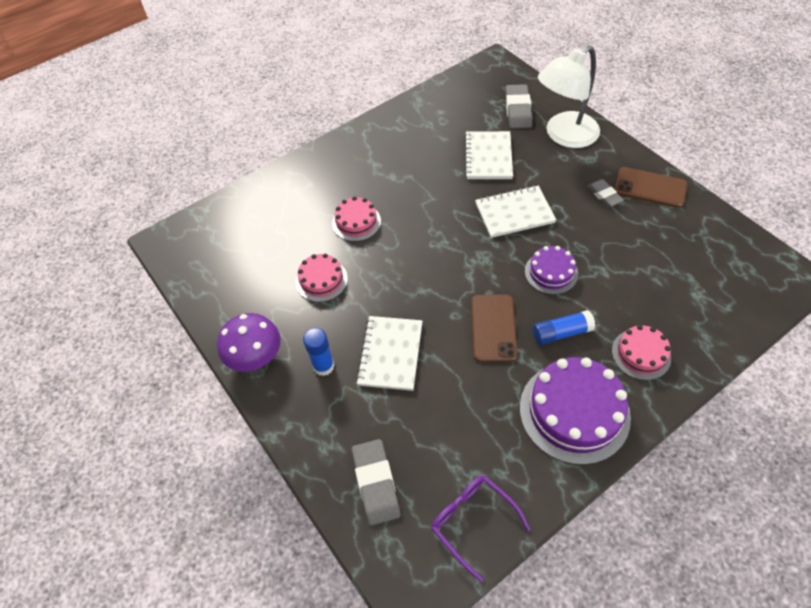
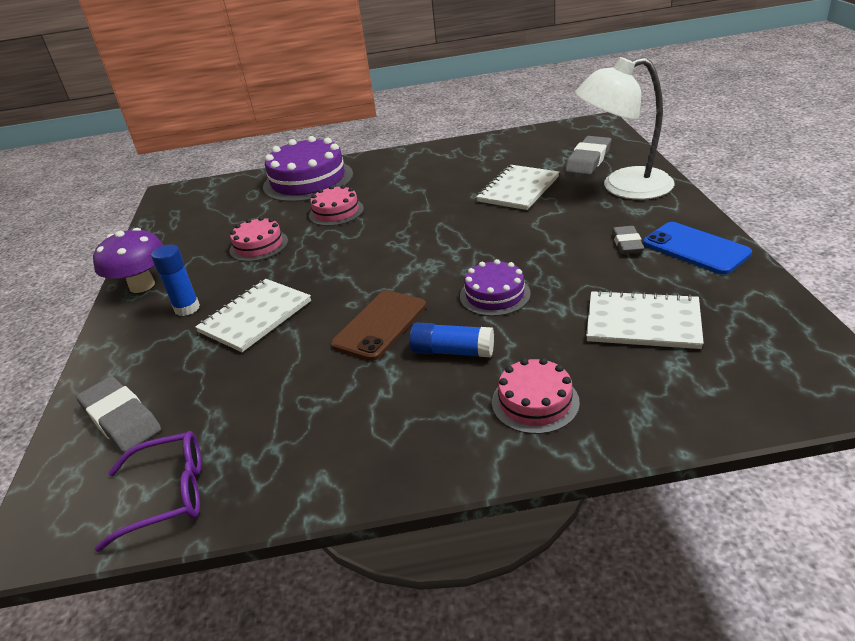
camera: 30 degrees right, 20 degrees down
(376, 483) = (121, 418): grey eraser -> grey eraser turned 60 degrees counterclockwise
(472, 521) = (168, 494): purple glasses -> purple glasses turned 90 degrees clockwise
(514, 213) = (502, 237): white notebook -> white notebook (643, 322)
(574, 412) = (392, 431): purple cake -> purple cake (308, 180)
(650, 188) = (695, 248): brown phone -> blue phone

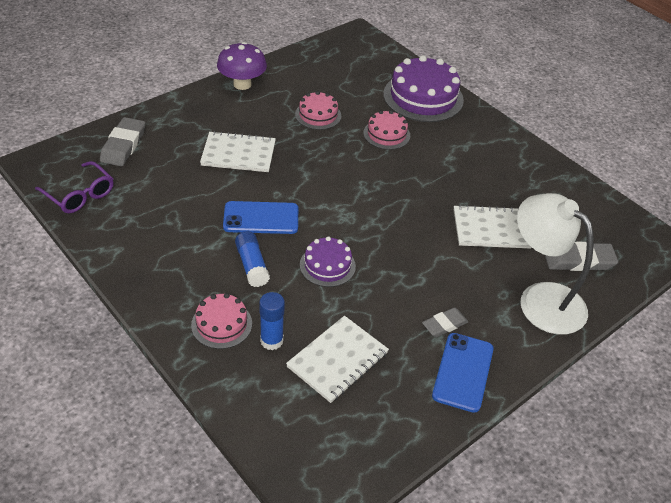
camera: 50 degrees right, 10 degrees up
(187, 308) = (230, 118): blue glue stick -> blue glue stick (271, 340)
(380, 325) = (261, 218): brown phone -> blue phone
(643, 322) = (337, 360): white notebook -> white notebook turned 60 degrees clockwise

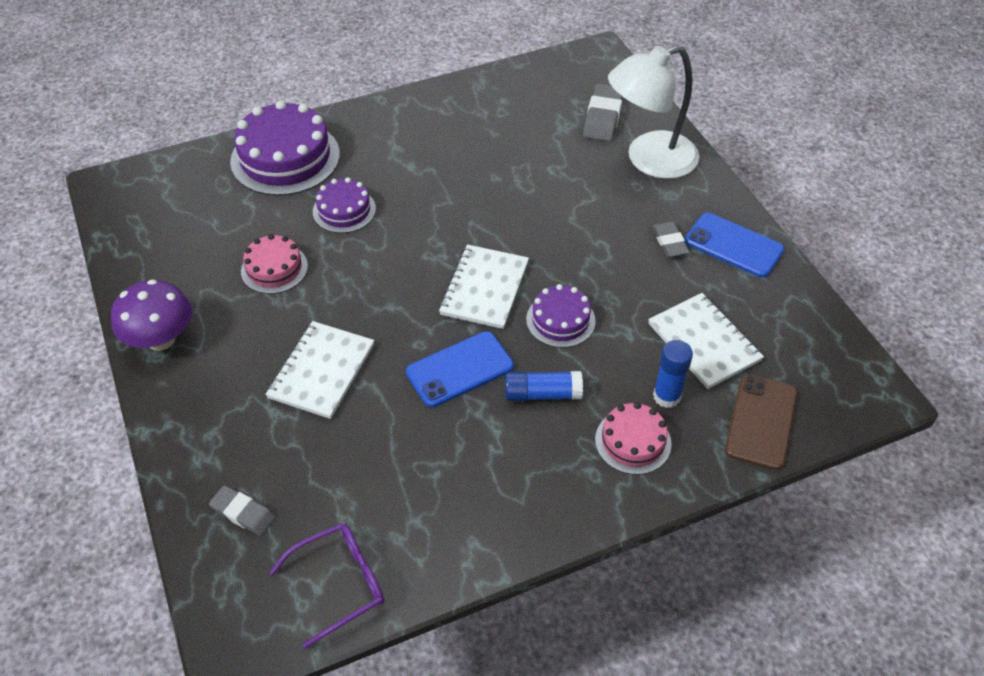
camera: 70 degrees left, 5 degrees up
(123, 145) = (243, 513): grey eraser -> grey eraser, size x0.64
(261, 218) = (459, 369): blue phone -> blue phone turned 45 degrees clockwise
(263, 408) = (761, 421): none -> brown phone
(386, 134) = (344, 210): pink cake -> purple cake
(491, 229) = (540, 166): white notebook -> white notebook (484, 288)

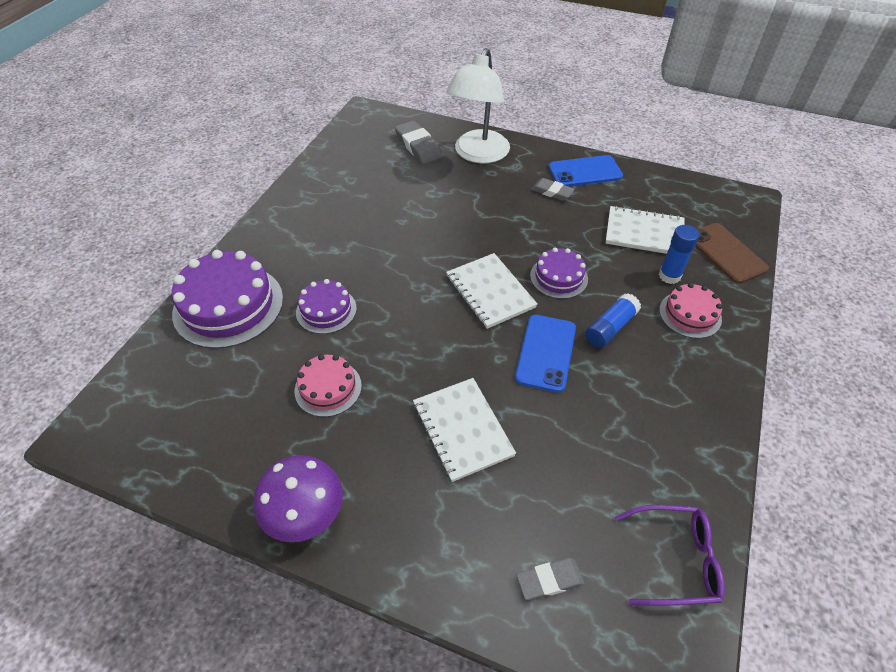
camera: 45 degrees left, 0 degrees up
(339, 584) = (675, 560): purple glasses -> purple glasses turned 75 degrees clockwise

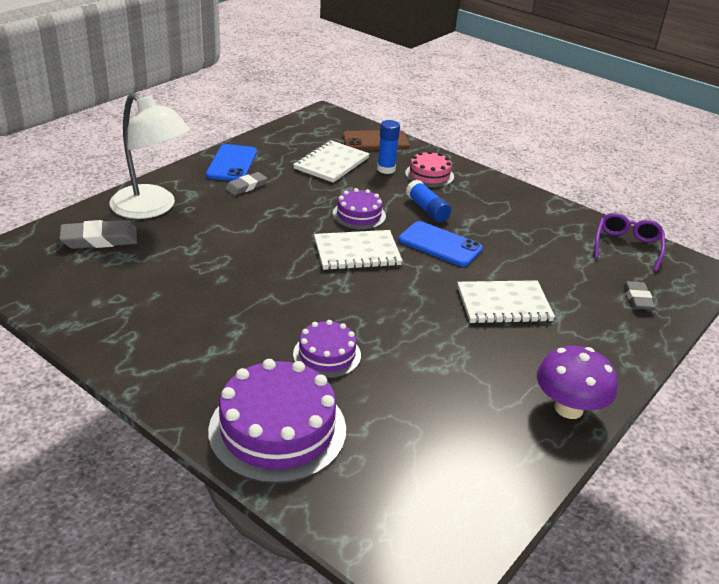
camera: 75 degrees left, 15 degrees down
(328, 388) = (432, 371): pink cake -> none

